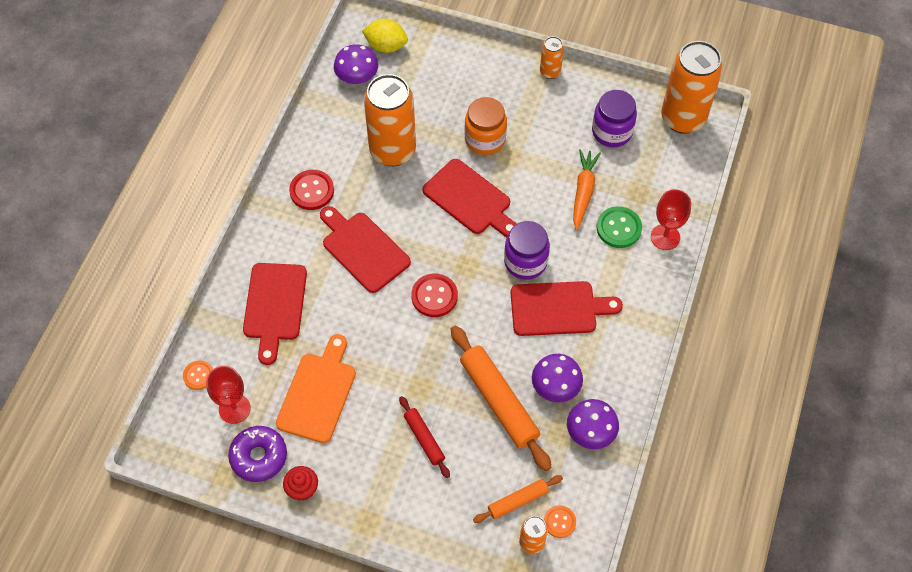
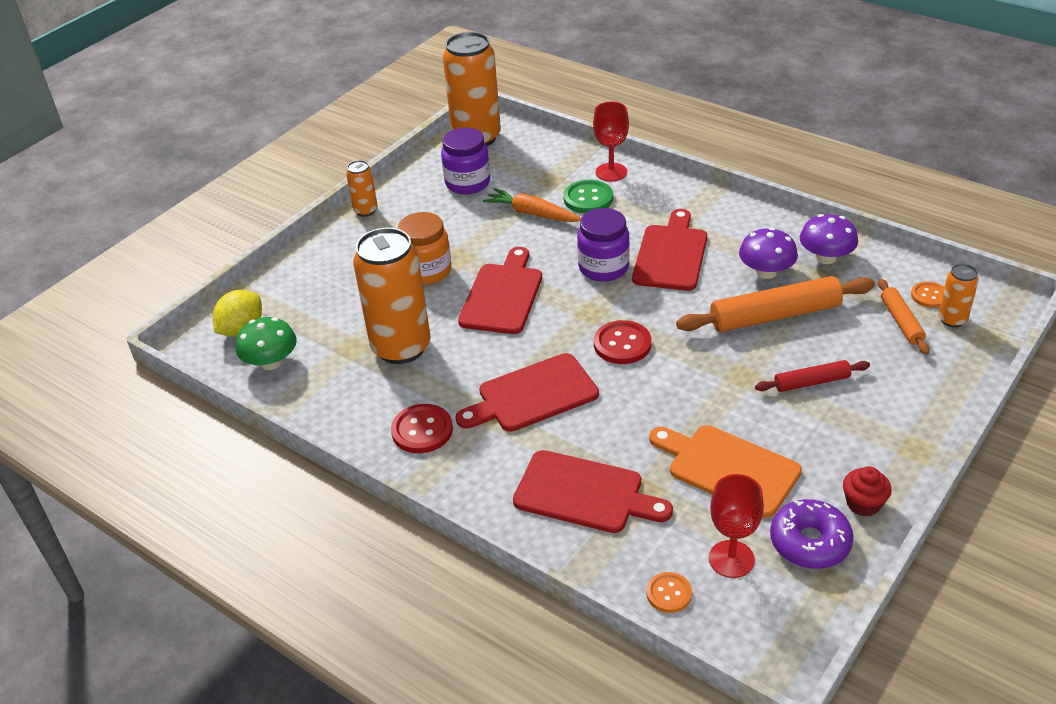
camera: 70 degrees left, 20 degrees down
(357, 77) = (271, 362): purple mushroom -> green mushroom
(470, 199) = (502, 295): red cutting board -> red cutting board turned 45 degrees counterclockwise

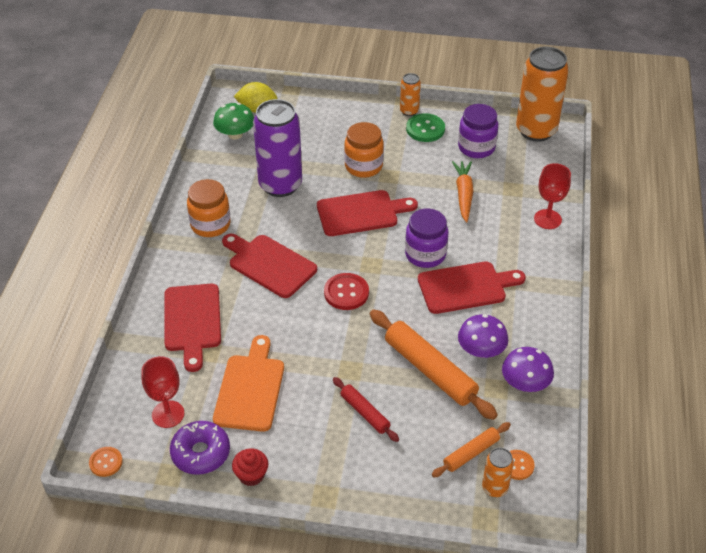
camera: 60 degrees right, 5 degrees up
(401, 347) = (280, 185): orange can -> purple can
(422, 430) = (210, 225): red button -> orange jar
(588, 198) = (503, 218): green button -> green button (425, 129)
(669, 593) = (126, 390): orange button -> orange button (106, 462)

